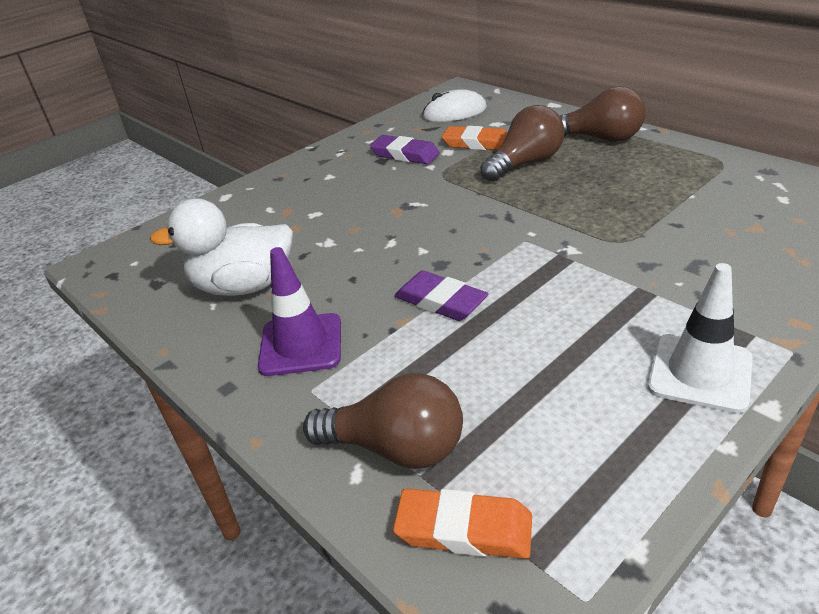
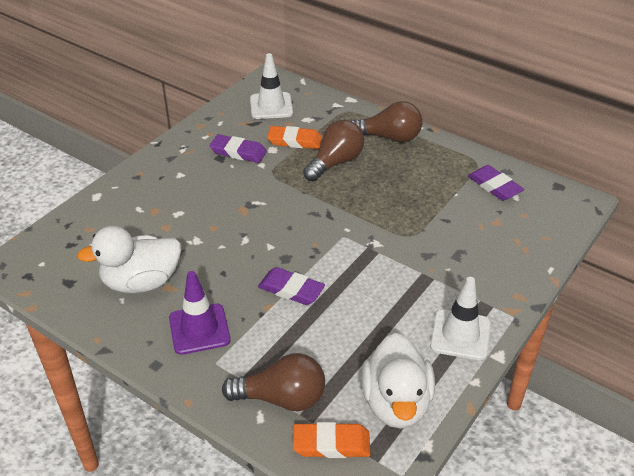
camera: 15 degrees left, 5 degrees up
(454, 112) = (271, 106): white mouse -> white traffic cone
(584, 471) = (396, 403): none -> white duck
(750, 187) = (494, 186): none -> purple eraser

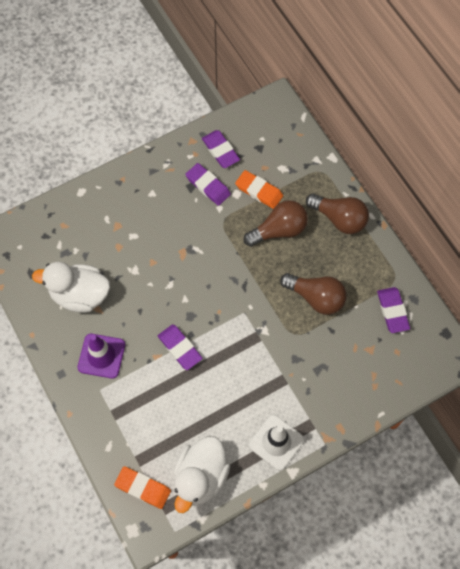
camera: 25 degrees right, 25 degrees up
(235, 124) = (220, 151): none -> purple eraser
(271, 106) = (260, 139): white traffic cone -> none
(281, 398) = (129, 438): brown light bulb -> brown light bulb (316, 297)

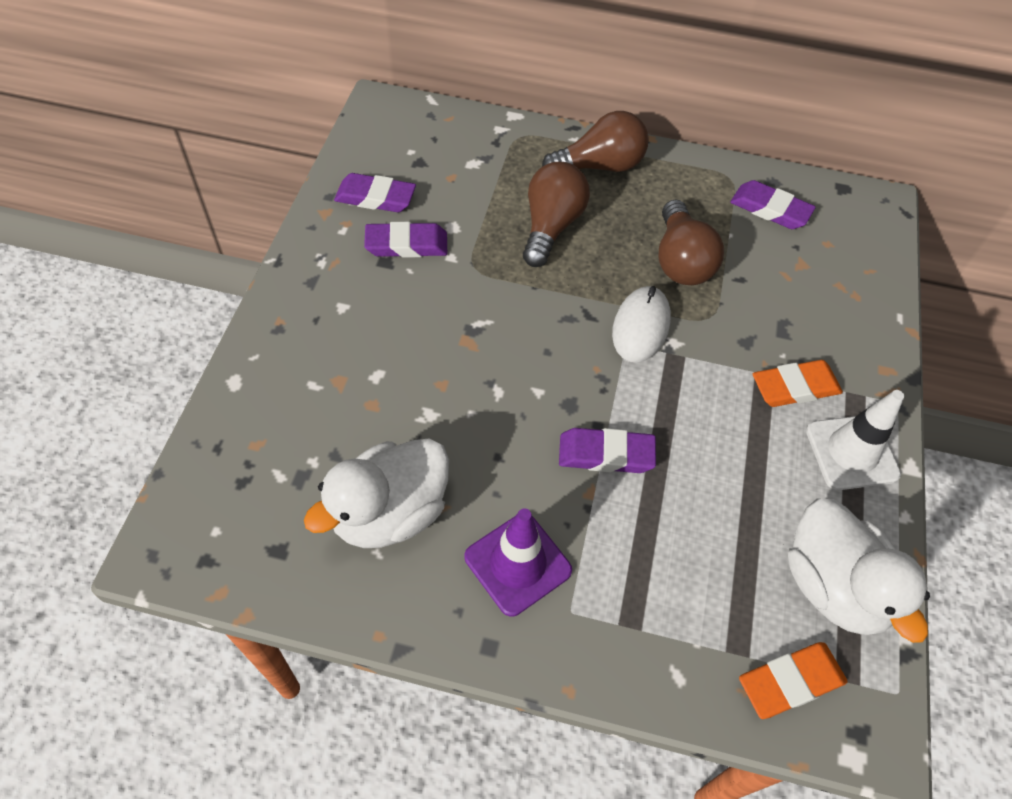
camera: 50 degrees left, 10 degrees down
(259, 191) = (476, 204): orange eraser -> orange eraser (795, 387)
(259, 311) = (640, 327): none -> white mouse
(316, 297) = (681, 261): brown light bulb -> brown light bulb turned 105 degrees clockwise

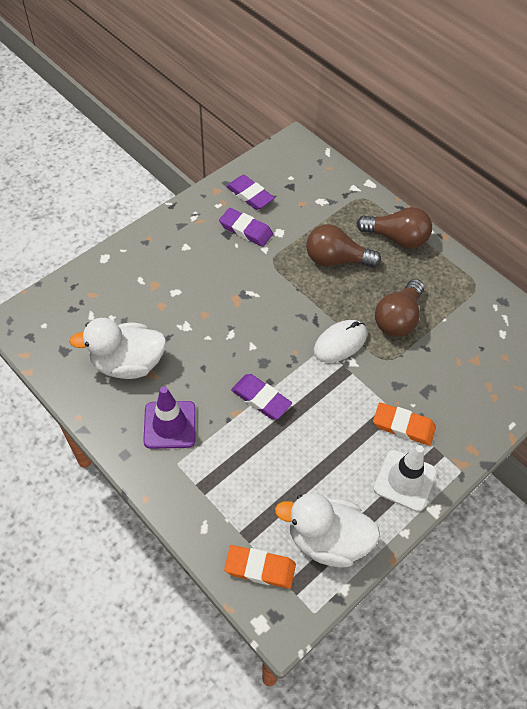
camera: 35 degrees right, 0 degrees up
(551, 226) = (336, 260): brown light bulb -> brown light bulb turned 135 degrees counterclockwise
(770, 209) = (485, 317): purple eraser -> none
(833, 586) = (327, 540): white duck -> white duck turned 90 degrees clockwise

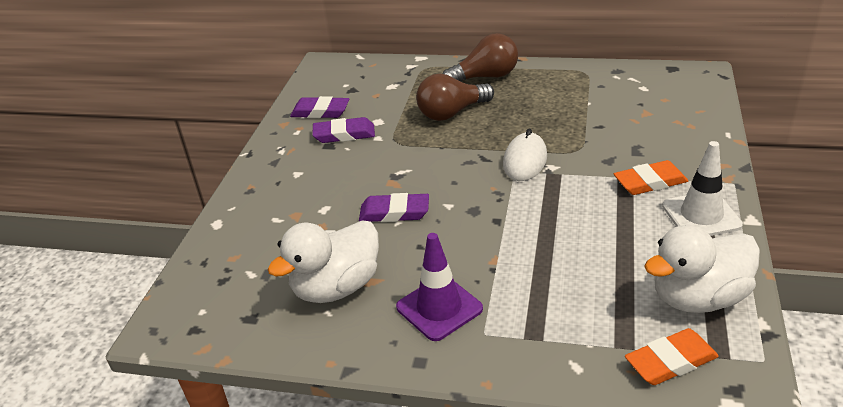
camera: 30 degrees left, 20 degrees down
(261, 399) = (504, 236): purple eraser -> purple eraser (394, 212)
(398, 318) = (552, 121): brown light bulb -> none

